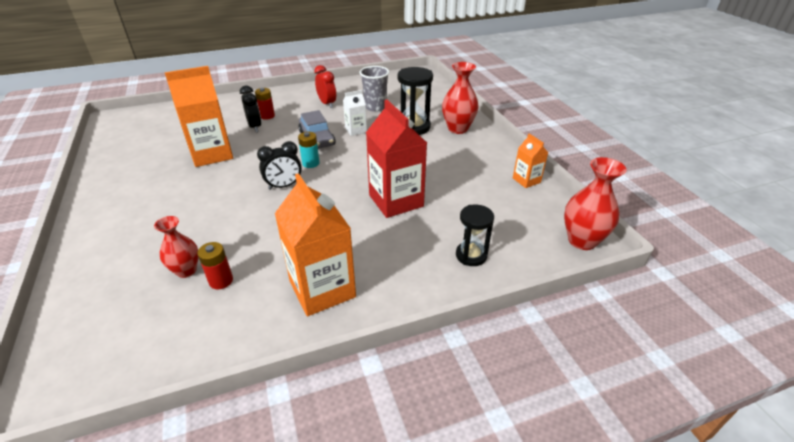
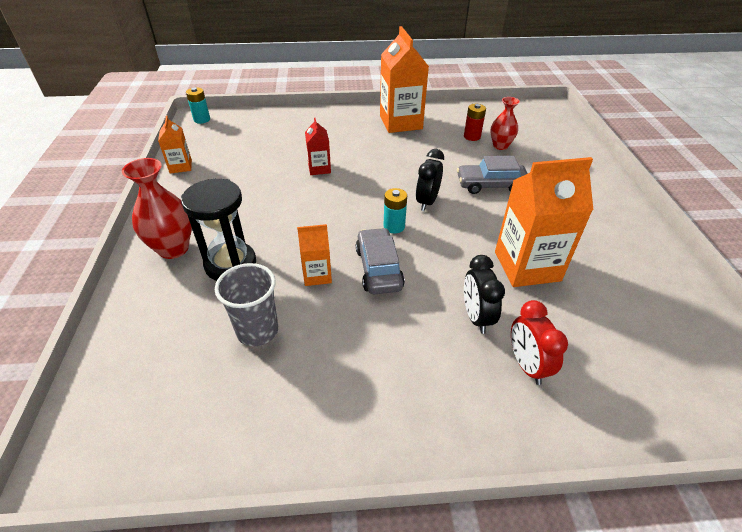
camera: 165 degrees left, 5 degrees up
(218, 213) = (490, 185): none -> grey car
(267, 116) = (458, 346): red battery -> none
(284, 186) = (427, 202): black clock -> black clock turned 60 degrees counterclockwise
(327, 104) = (341, 364): red clock -> red clock (526, 365)
(356, 130) = (317, 275): white carton -> orange carton
(396, 201) = (319, 168): red carton -> red carton, size x0.51
(471, 255) = (289, 124): black hourglass -> none
(582, 240) = (202, 119): red vase -> turquoise battery

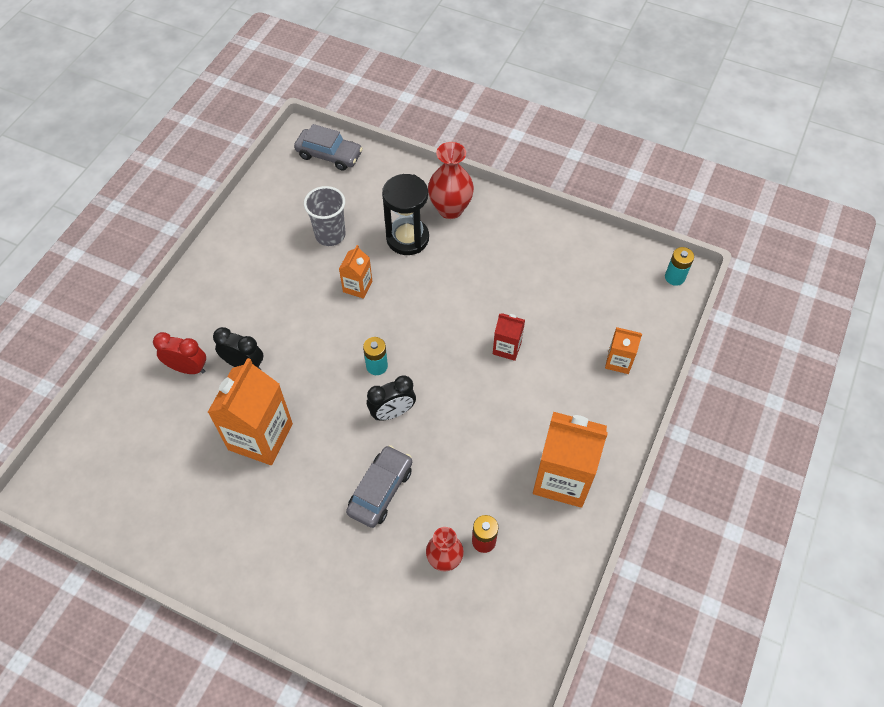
camera: 120 degrees right, 15 degrees up
(180, 166) = (577, 238): orange carton -> orange carton (618, 361)
(379, 268) = (335, 329): grey car -> grey car (329, 155)
(427, 202) = (392, 412): black clock -> black clock turned 105 degrees clockwise

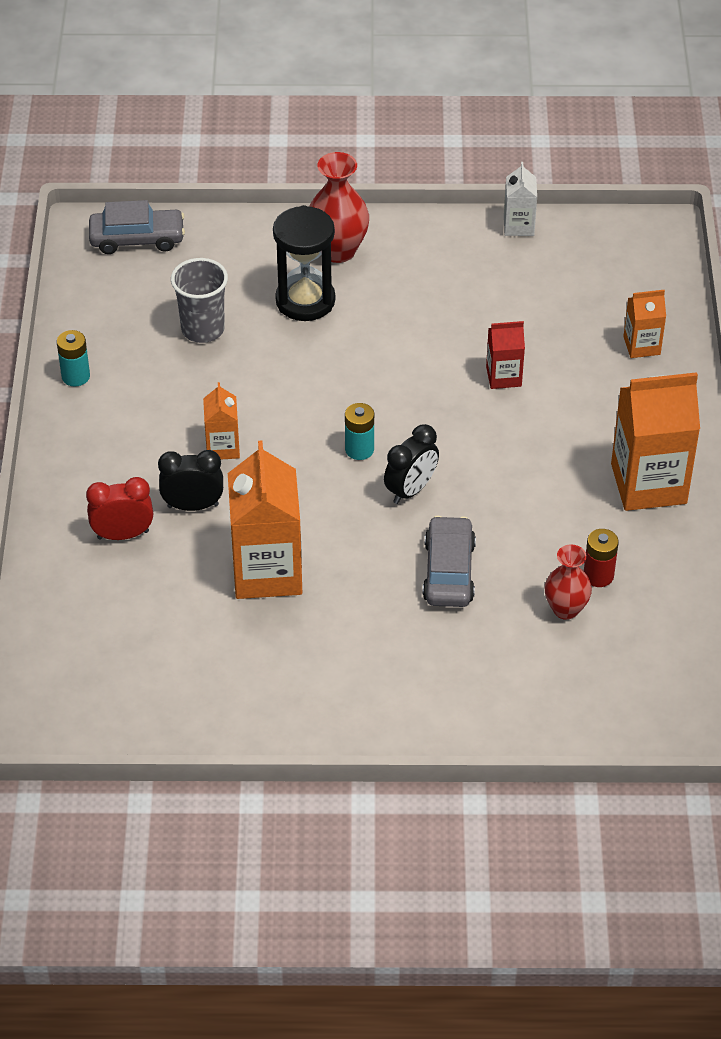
camera: 25 degrees left, 10 degrees down
(357, 286) = (277, 374): orange carton -> orange carton (223, 447)
(582, 234) = (518, 226): none -> white carton
(674, 277) = (654, 236): turquoise battery -> turquoise battery (75, 376)

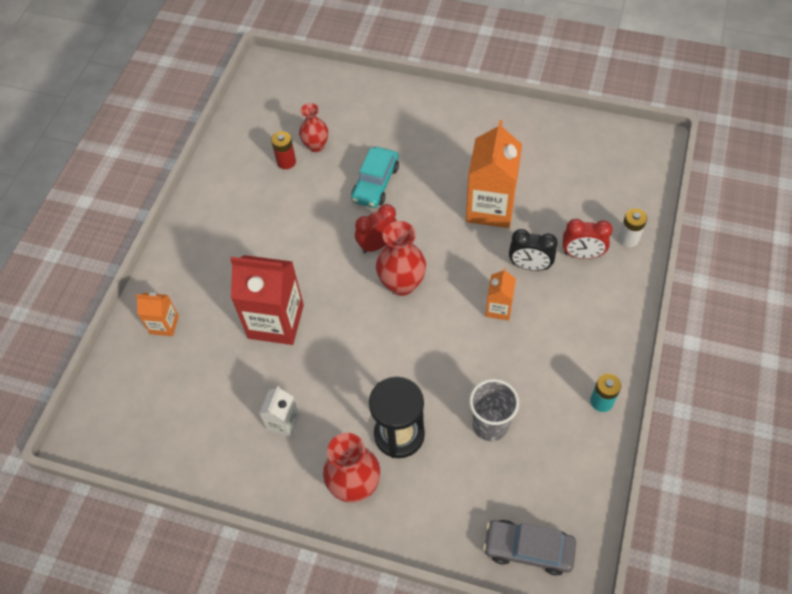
camera: 160 degrees left, 10 degrees up
(59, 569) = (628, 239): none -> white battery
(359, 449) = (402, 284): turquoise battery -> red vase
(411, 490) = (378, 244): black clock -> red clock
(449, 571) = (375, 183): grey car -> turquoise car
(503, 376) = (276, 321): red carton -> red carton, size x1.95
(518, 226) = (193, 473): white carton -> white carton (283, 422)
(648, 484) = (222, 215): orange carton -> none

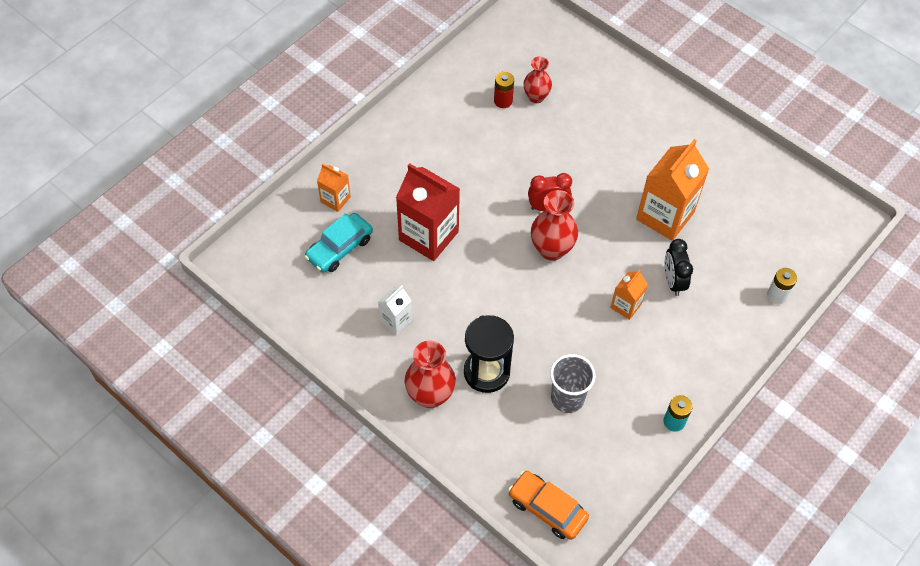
camera: 20 degrees right, 0 degrees up
(375, 183) = (572, 152): turquoise car -> turquoise car (339, 248)
(528, 549) = (547, 508): grey car -> orange car
(529, 266) = (673, 281): black clock -> black clock turned 45 degrees clockwise
(582, 254) = (726, 291): red clock -> none

